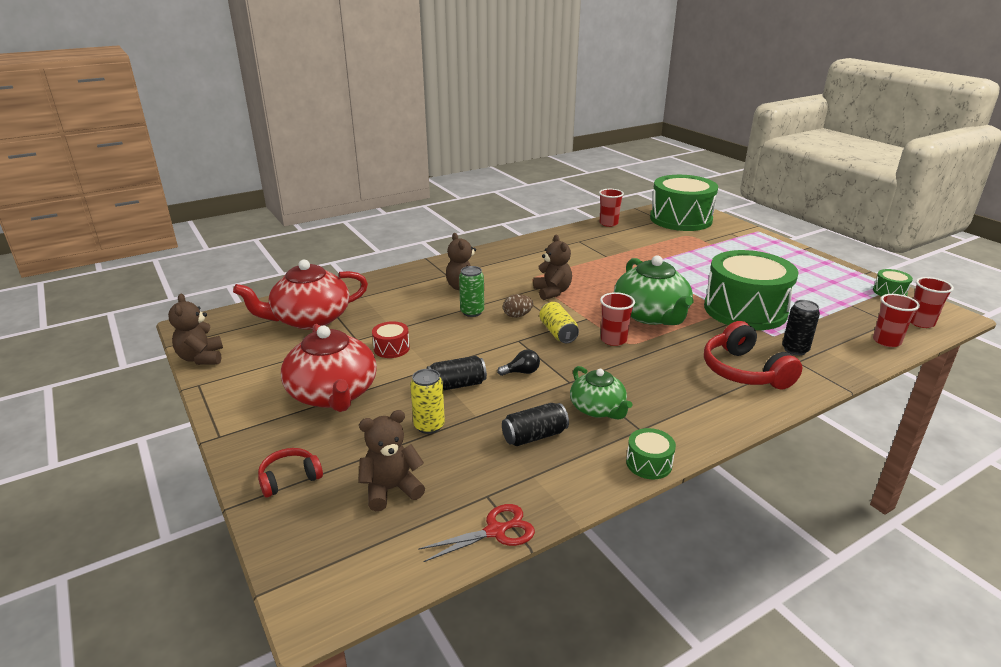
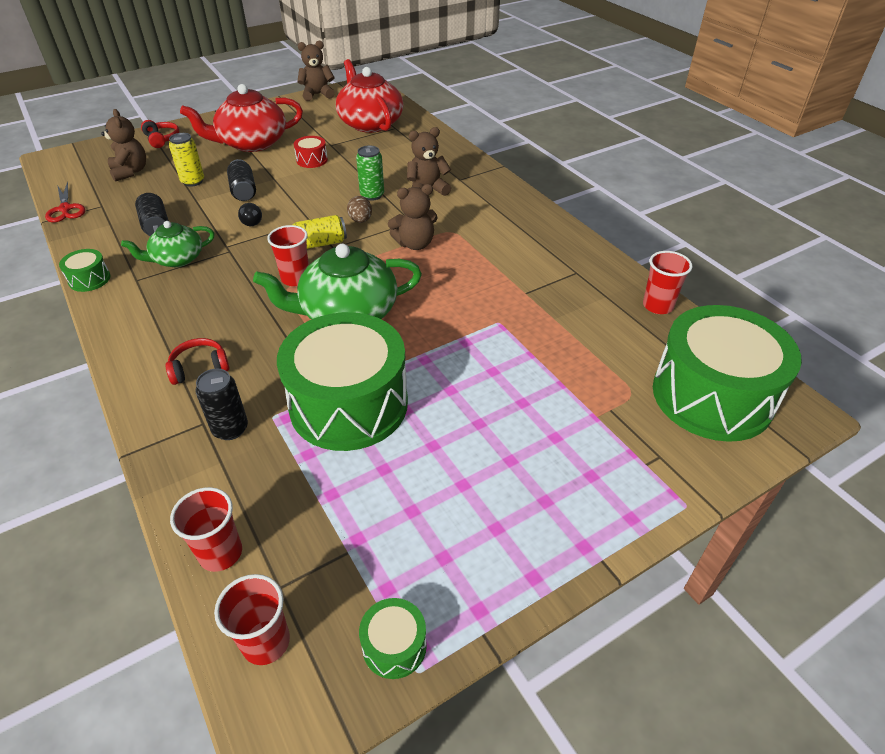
camera: 90 degrees right, 15 degrees up
(744, 371) = (199, 368): red headphones -> red headphones, size x0.56

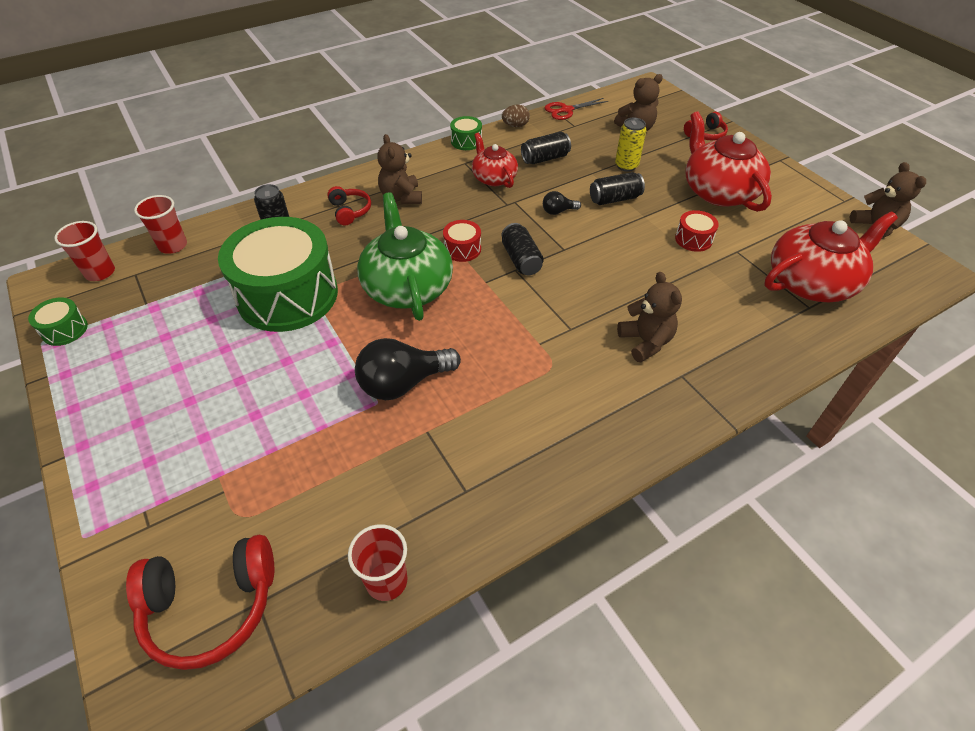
camera: 90 degrees right, 5 degrees up
(177, 259) = (494, 178): green teapot -> red teapot
(295, 278) = (462, 249): red cup -> red drum
(319, 244) = (521, 259): yellow can -> black can
(360, 220) = (568, 286): brown egg -> brown egg (515, 126)
(372, 195) = (623, 293): green can -> none
(415, 244) = (524, 332): brown teddy bear -> brown teddy bear (401, 197)
(475, 308) = (403, 383): none -> black light bulb
(712, 396) = (211, 606): green drum -> red headphones

